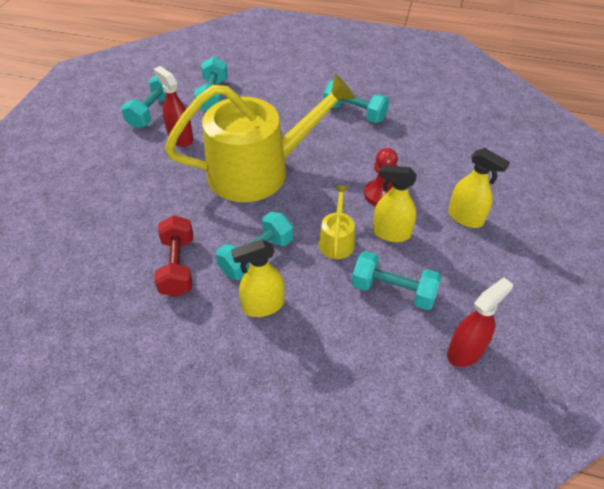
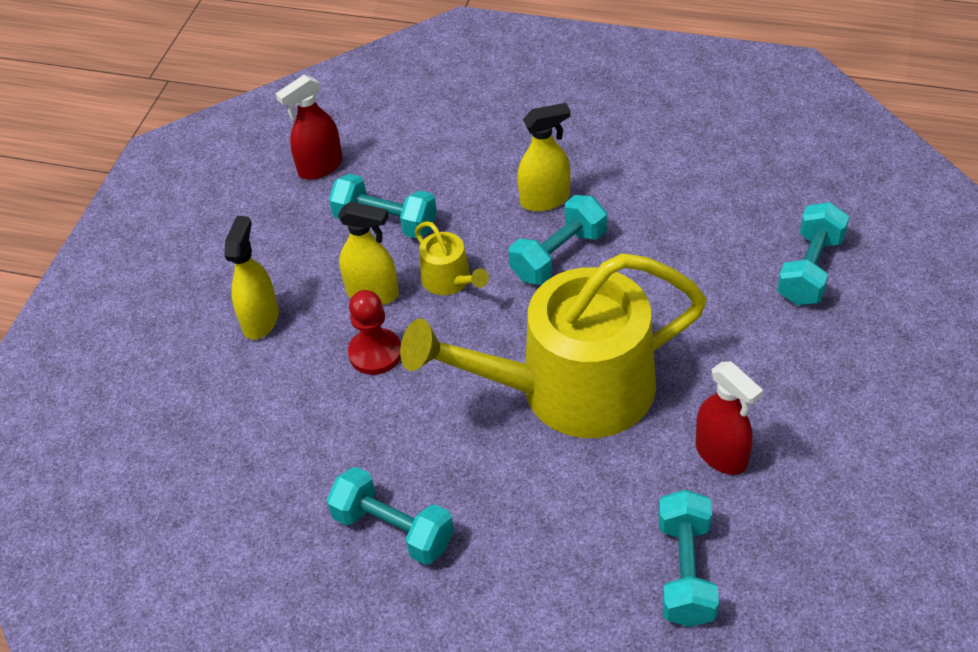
camera: 175 degrees left, 0 degrees up
(153, 112) = (798, 520): turquoise dumbbell -> turquoise dumbbell (810, 269)
(178, 266) = (661, 239): red dumbbell -> none
(337, 240) = (450, 280): yellow watering can -> yellow watering can turned 45 degrees counterclockwise
(465, 218) = (261, 320): yellow spray bottle -> yellow spray bottle turned 60 degrees clockwise

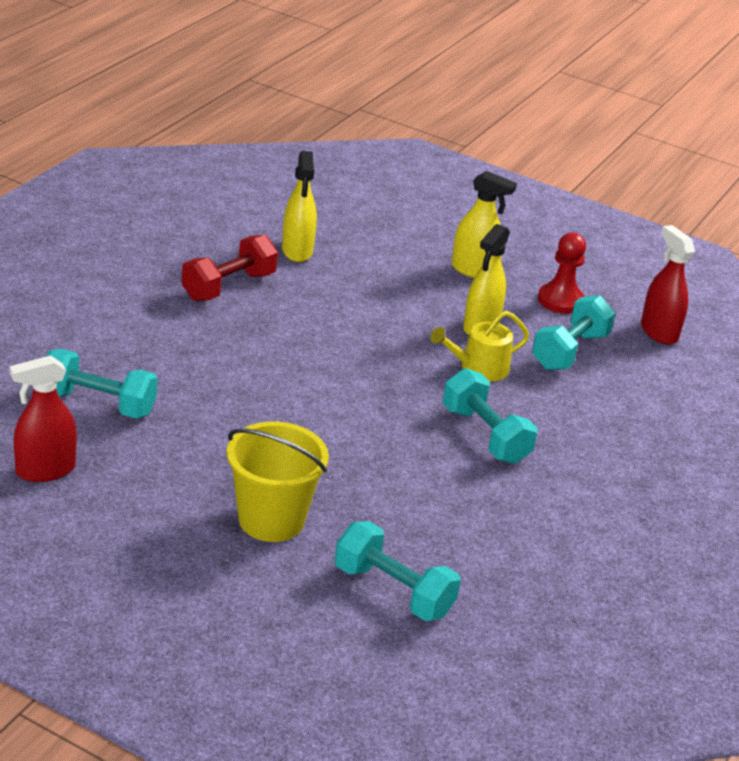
camera: 95 degrees right, 15 degrees down
(375, 353) = (410, 314): red pawn -> red pawn (560, 300)
(393, 529) = (228, 286): turquoise dumbbell -> red dumbbell
(545, 199) = (567, 447): yellow spray bottle -> yellow spray bottle (297, 251)
(570, 389) = (317, 399): yellow watering can -> none
(721, 455) = (198, 457): red spray bottle -> red spray bottle (45, 470)
(775, 372) = (271, 520): none -> yellow bucket

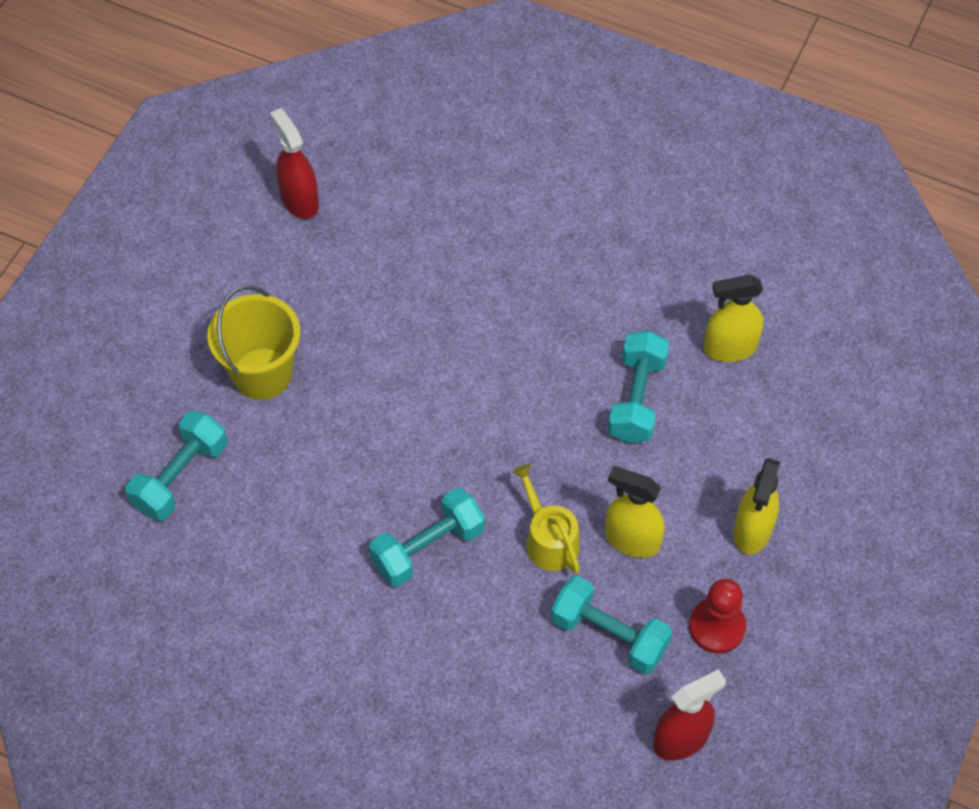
camera: 90 degrees right, 25 degrees up
(98, 404) = (403, 220): turquoise dumbbell -> turquoise dumbbell (636, 399)
(228, 286) = (634, 294): red dumbbell -> none

